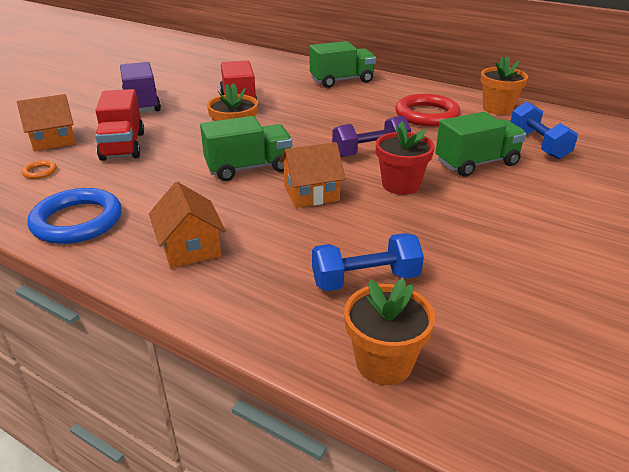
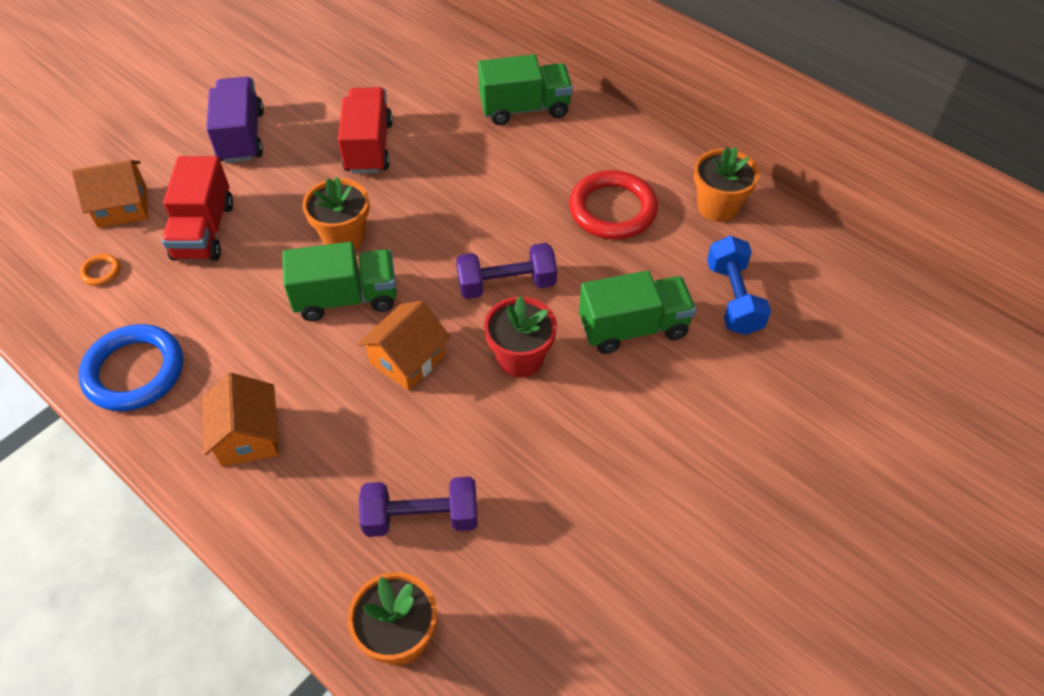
camera: 10 degrees right, 20 degrees up
(311, 193) = (407, 359): orange house -> orange house turned 45 degrees counterclockwise
(365, 280) = (421, 518): blue dumbbell -> purple dumbbell

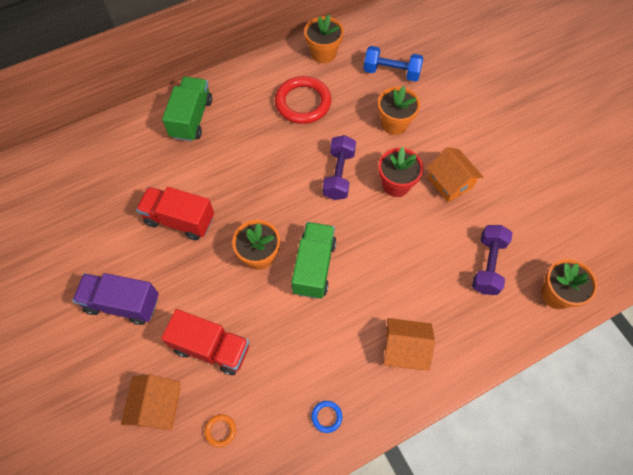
camera: 70 degrees left, 10 degrees up
(134, 371) = (326, 417): blue ring -> blue ring, size x0.42
(407, 359) = (376, 243): orange house -> orange house (450, 182)
(633, 327) = (394, 124): green truck -> orange flower pot

